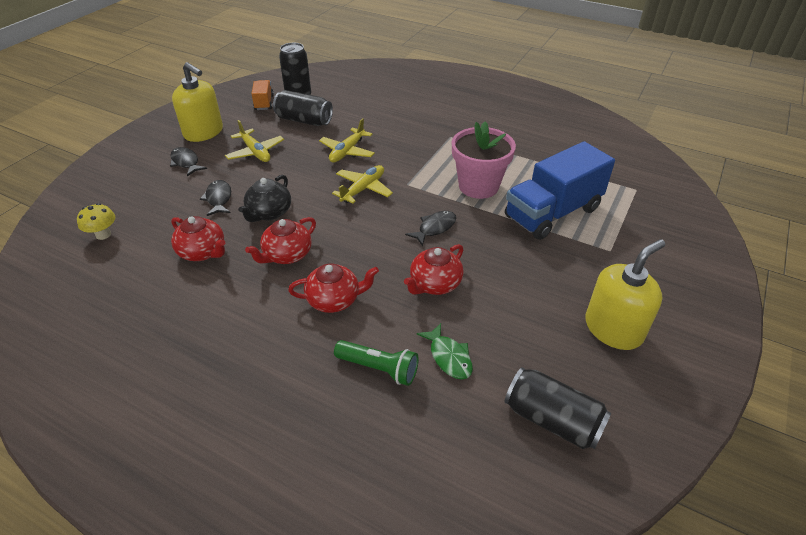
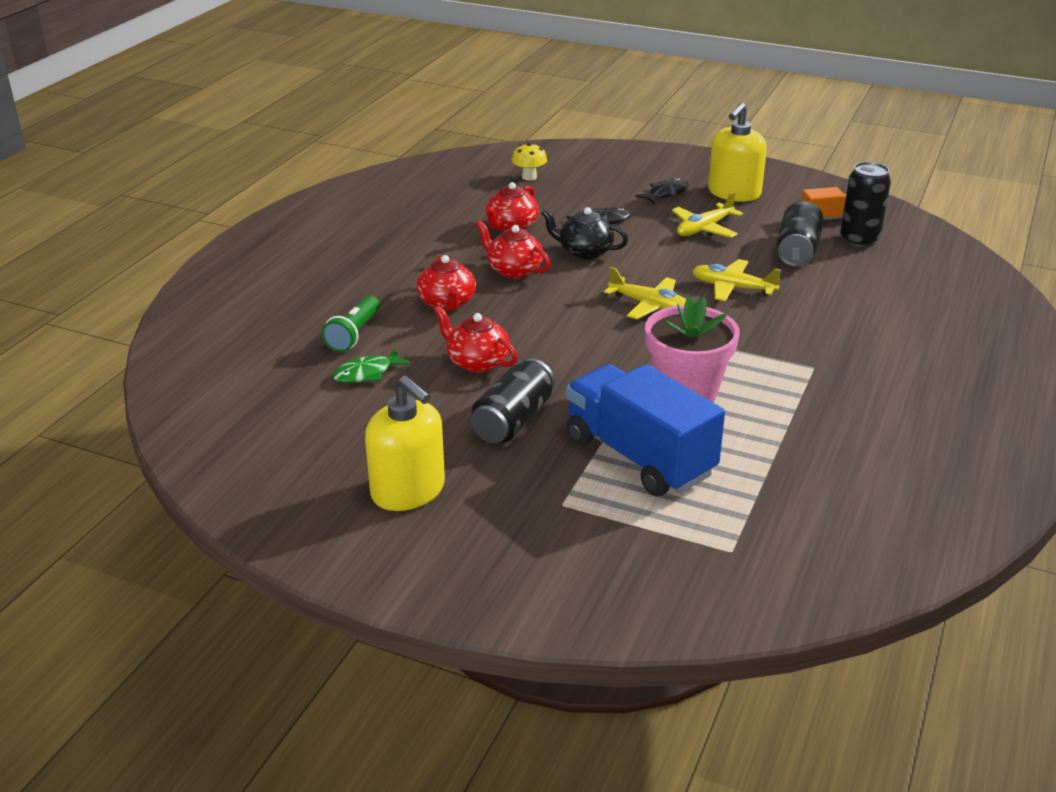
camera: 85 degrees right, 10 degrees down
(434, 228) = (581, 359): black fish -> none
(552, 420) = (281, 436): black can -> black can (513, 420)

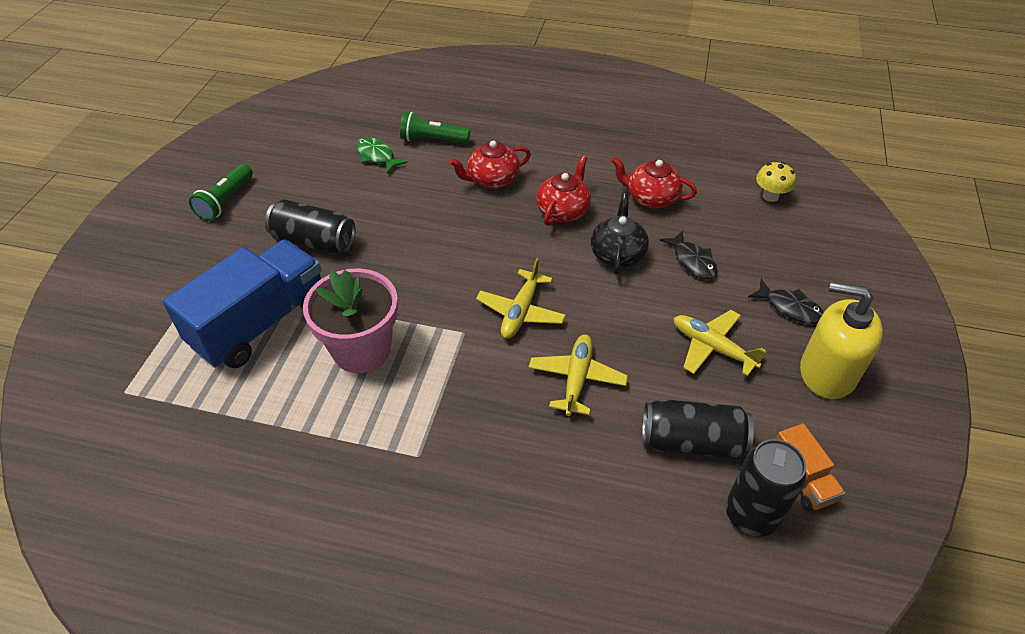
camera: 80 degrees right, 15 degrees up
(408, 490) = (226, 201): yellow soap dispenser -> green flashlight
(477, 362) = (399, 210): red teapot -> none

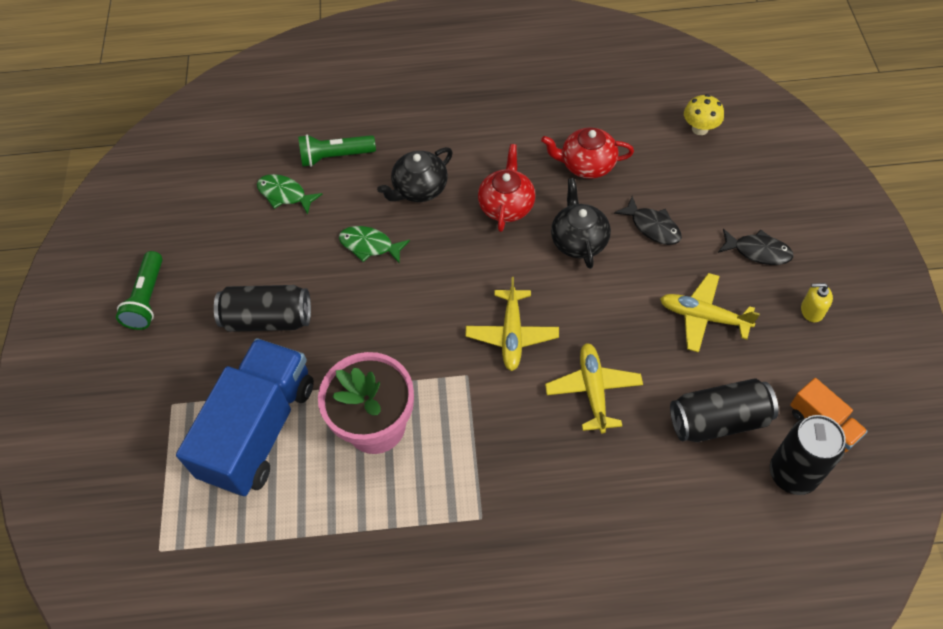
camera: 15 degrees left, 10 degrees up
(428, 210) = (369, 245): none -> green fish
(492, 180) = (419, 189): red teapot -> black teapot
(827, 373) = (812, 311): yellow soap dispenser -> yellow soap dispenser, size x0.43

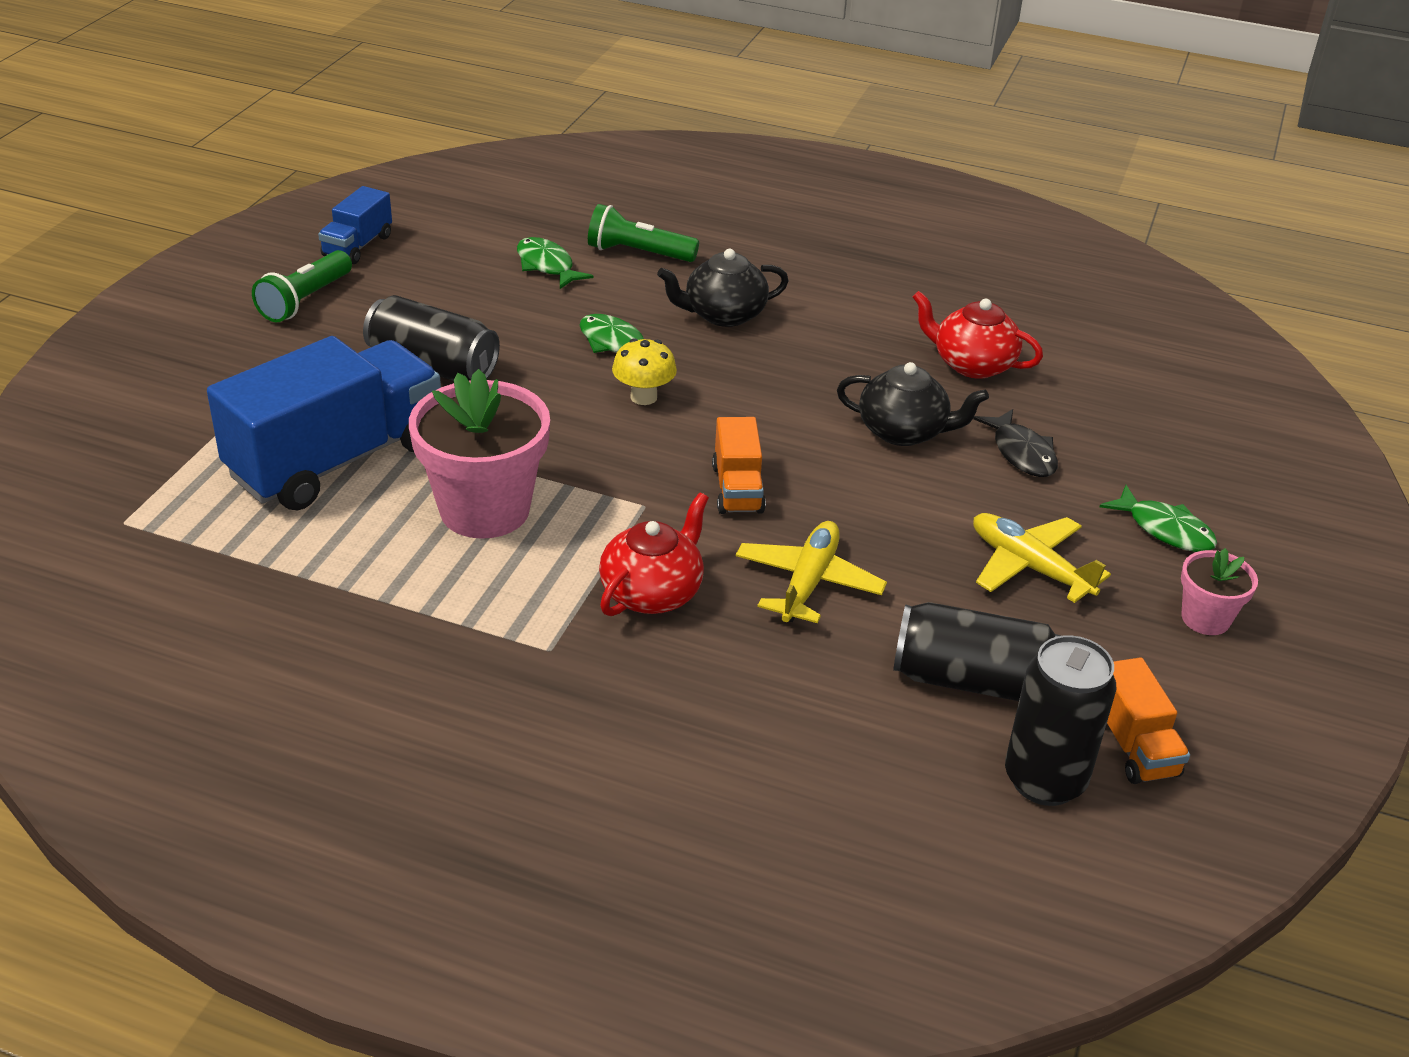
camera: 20 degrees right, 20 degrees down
(149, 232) = (357, 246): none -> blue truck
(506, 206) = (828, 367): red teapot -> red teapot (652, 593)
(512, 335) = (737, 489): yellow plane -> orange truck
(579, 240) = (903, 431): black teapot -> black teapot turned 90 degrees clockwise
(700, 129) = (1167, 381): yellow mushroom -> yellow mushroom (643, 397)
(758, 251) = (1165, 529): black fish -> green fish
(812, 311) = (1205, 618): yellow soap dispenser -> pink flower pot

